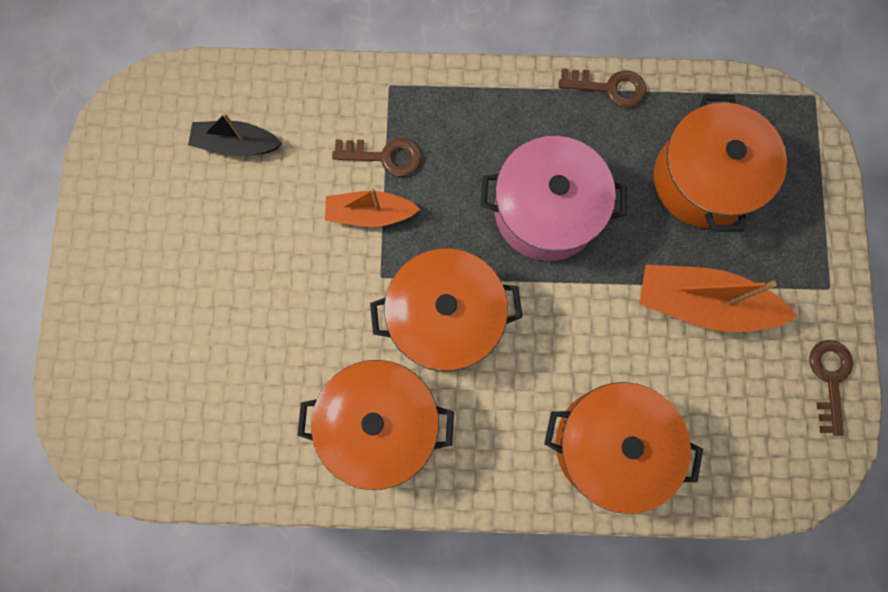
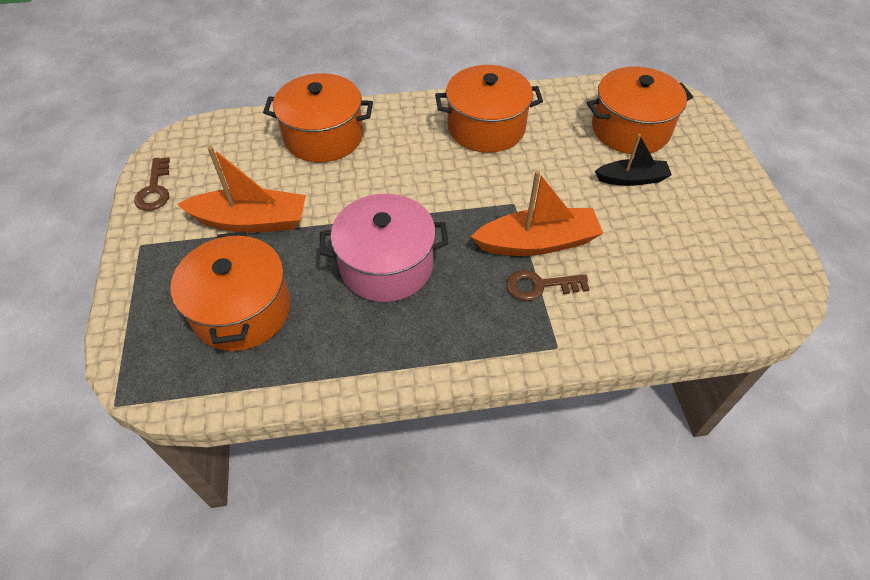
camera: 170 degrees right, 25 degrees down
(237, 144) = (675, 276): black boat -> black boat (631, 179)
(370, 213) = (537, 242): orange boat -> orange boat, size x1.58
(446, 318) = (455, 186): orange pot -> orange pot (630, 129)
(609, 88) = (335, 379): brown key -> none

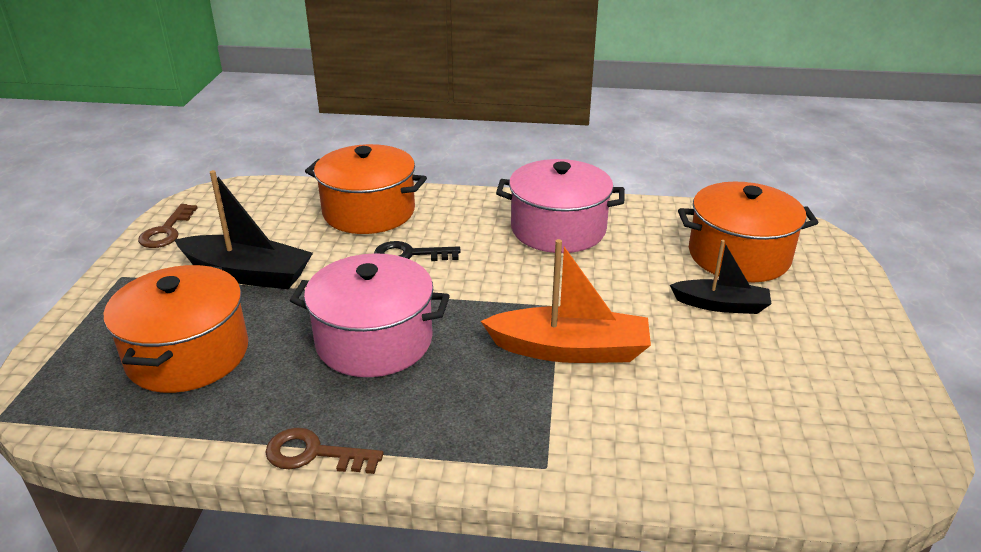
camera: 15 degrees right, 20 degrees down
(251, 221) = (248, 274): orange boat -> black boat
(378, 175) = (410, 255): none -> black key
(486, 127) = (558, 229): orange pot -> pink pot
(540, 286) = (553, 395): brown key -> brown key (314, 454)

